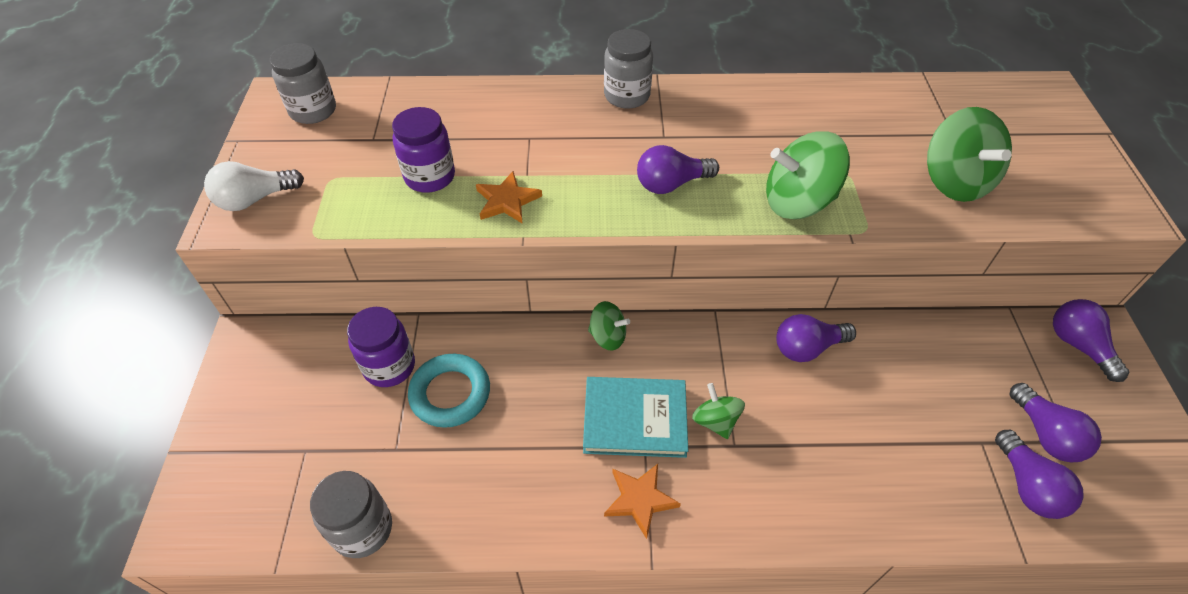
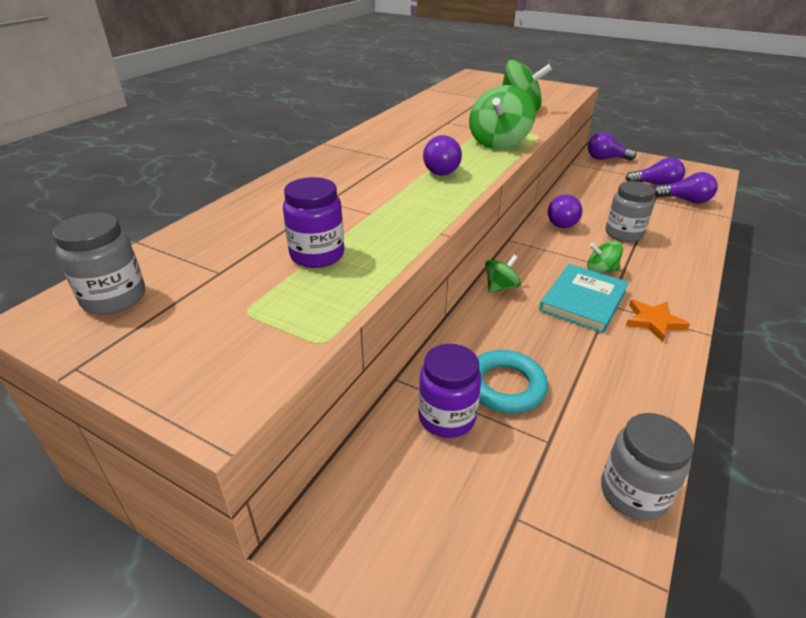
camera: 60 degrees left, 15 degrees down
(255, 199) = (209, 374): white light bulb -> none
(507, 201) = (391, 228): orange star -> none
(627, 96) = (332, 157): grey jar -> grey jar (623, 234)

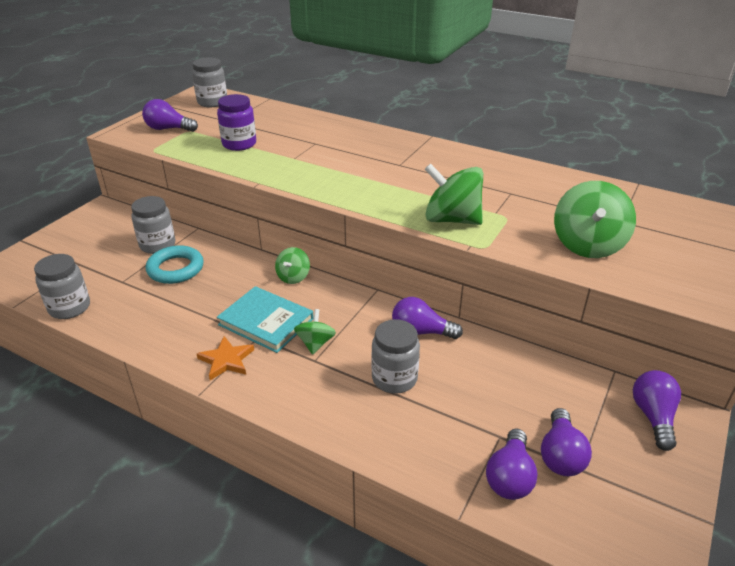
camera: 90 degrees right, 0 degrees up
(442, 169) = (376, 187): purple light bulb -> purple light bulb (168, 129)
(447, 417) = (157, 245): purple jar -> grey jar
(500, 287) = (293, 277): green spinning top -> green spinning top turned 60 degrees clockwise

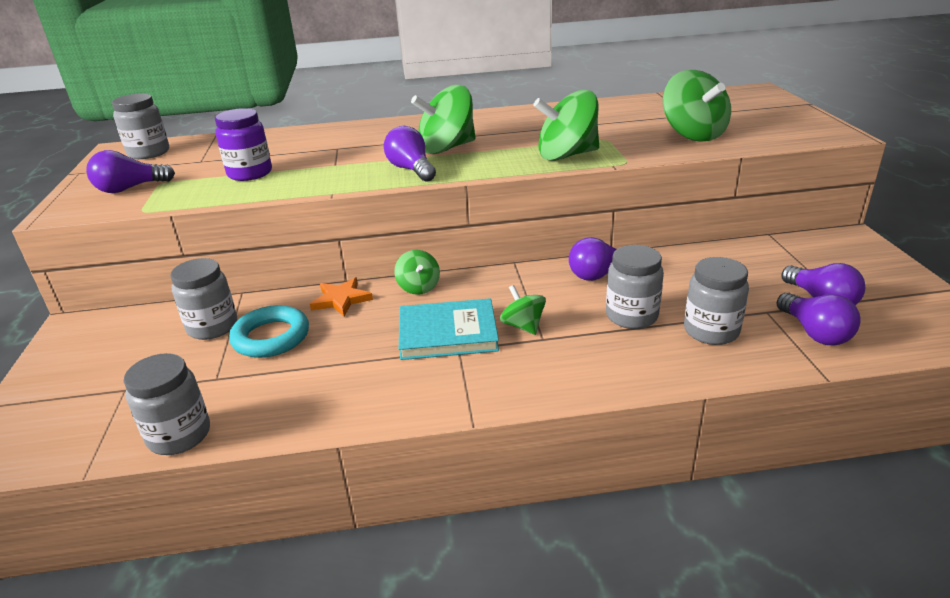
camera: 35 degrees left, 5 degrees down
(226, 360) = (457, 383): orange star -> orange star (341, 300)
(381, 174) = (447, 148): none -> green spinning top
(432, 425) = (711, 331): none -> grey jar
(653, 416) = (833, 248): purple light bulb -> purple light bulb (411, 169)

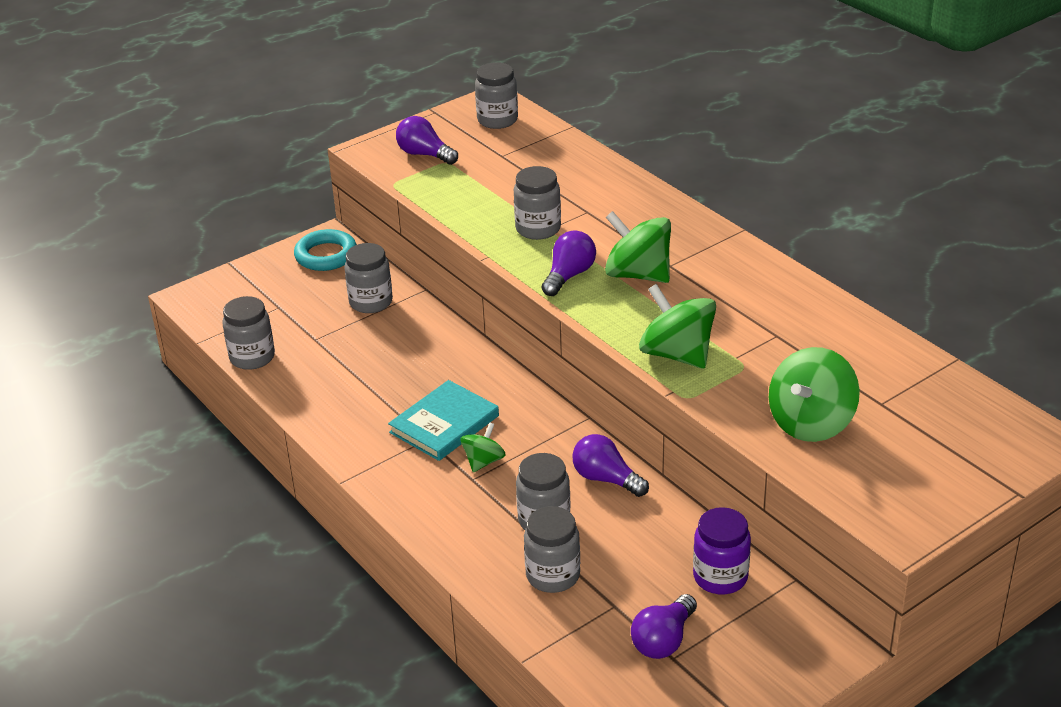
camera: 60 degrees right, 5 degrees up
(250, 173) = (495, 195): purple jar -> purple jar (720, 577)
(271, 337) = (377, 337): turquoise ring -> turquoise ring (326, 255)
(328, 168) = (538, 229): none -> grey jar
(341, 300) = (452, 346): orange star -> none
(418, 287) = (502, 379): green spinning top -> none
(448, 333) = (444, 424): turquoise book -> turquoise book turned 75 degrees clockwise
(815, 333) = (596, 643): purple light bulb -> none

